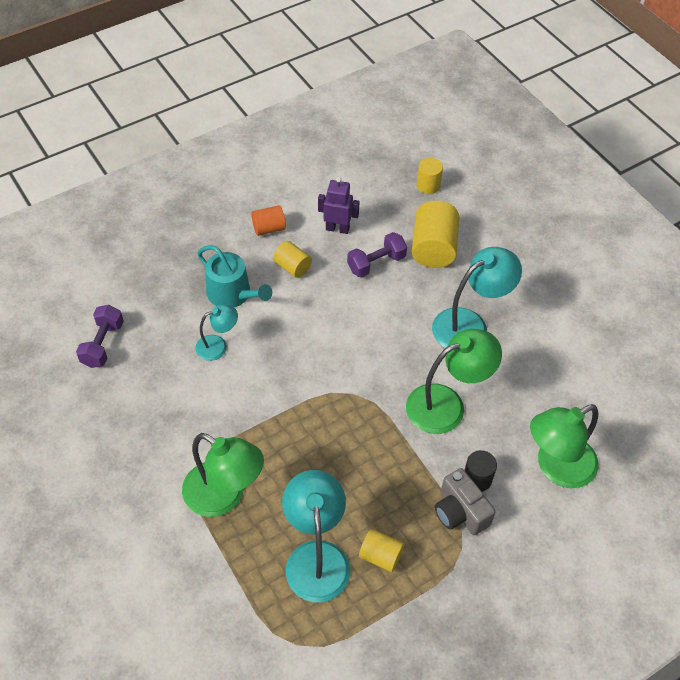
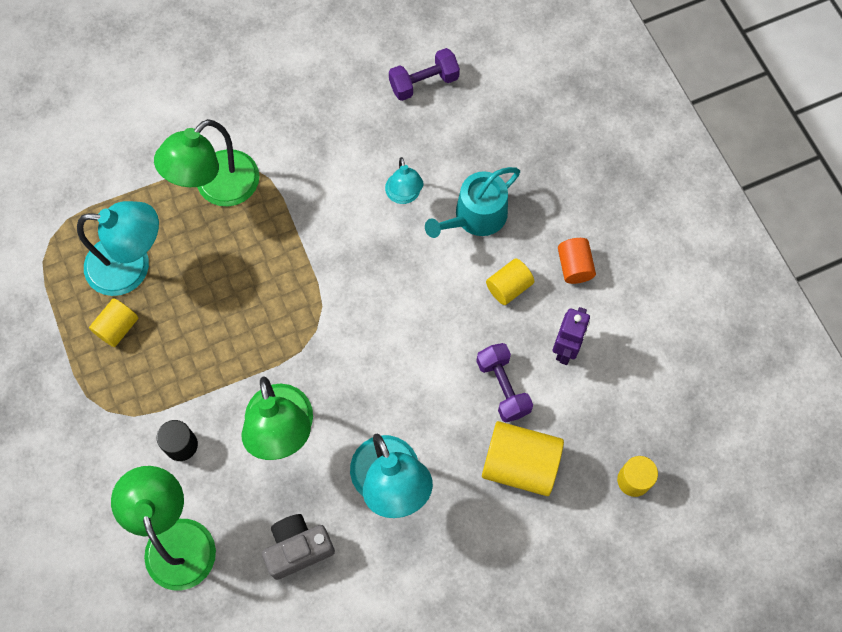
camera: 100 degrees right, 15 degrees up
(103, 344) = (424, 83): purple dumbbell -> purple dumbbell turned 45 degrees counterclockwise
(460, 512) = (146, 418): grey camera -> grey camera (298, 548)

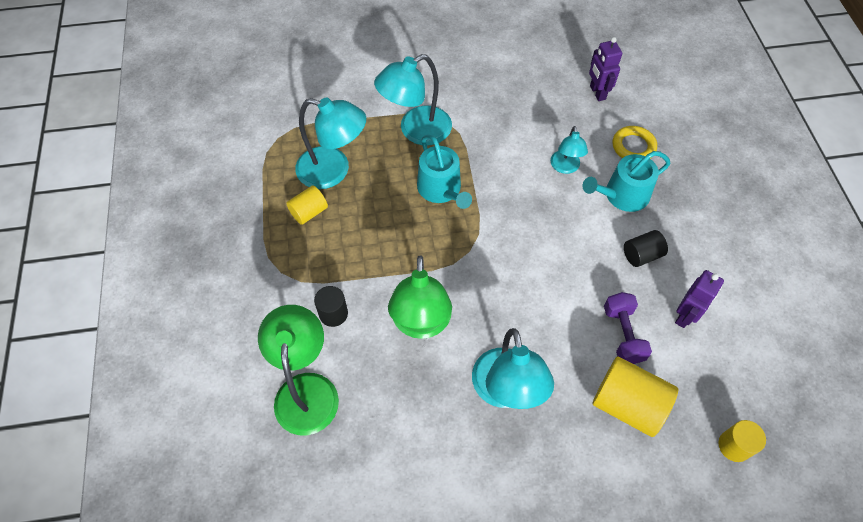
camera: 15 degrees right, 10 degrees down
(217, 188) = (416, 131): green lamp -> turquoise lamp
(266, 260) = (441, 189): none -> turquoise watering can
(298, 548) = (410, 426): grey camera -> none
(424, 83) = (597, 93): purple dumbbell -> purple robot
(478, 148) = (633, 146): none -> yellow ring
(509, 287) = (641, 255): yellow cylinder -> black cylinder
(574, 266) = (702, 252): orange cylinder -> none

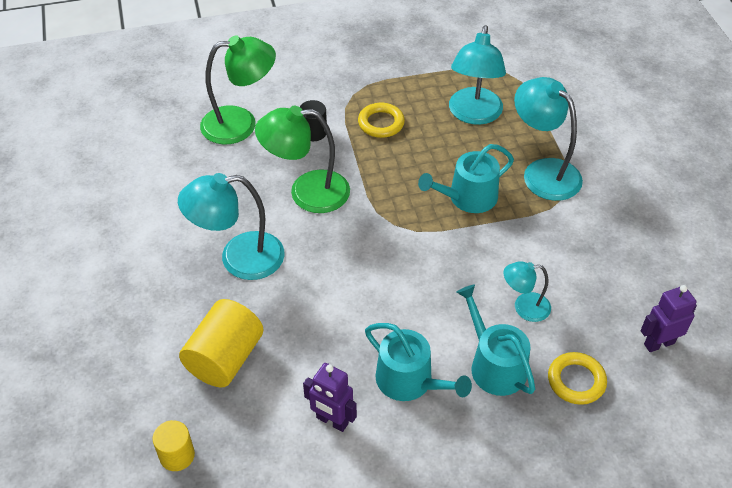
camera: 85 degrees right, 10 degrees down
(309, 212) = (421, 104): yellow cylinder -> none
(331, 250) = (381, 123): none -> yellow ring
(622, 334) = (305, 357): purple dumbbell -> none
(641, 255) = (410, 381): black cylinder -> turquoise watering can

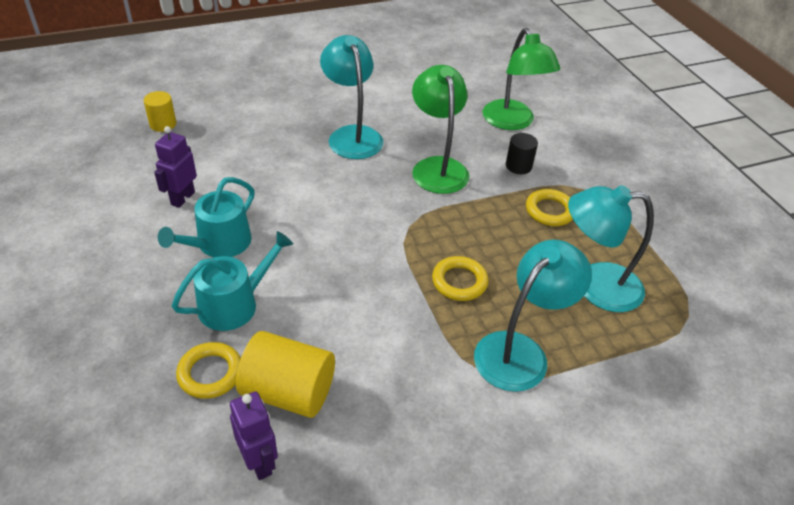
camera: 80 degrees right, 5 degrees down
(225, 358) = (248, 138): yellow cylinder -> yellow cylinder (288, 392)
(468, 198) = (459, 282): turquoise watering can -> yellow ring
(524, 307) = (309, 329): turquoise lamp -> none

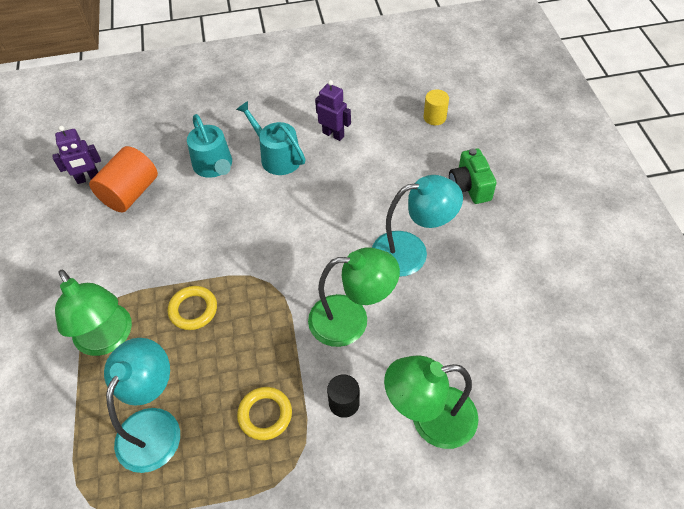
camera: 105 degrees right, 10 degrees up
(210, 373) = (160, 155): yellow ring -> none
(267, 102) = (469, 187): none -> green camera
(288, 392) = (130, 193): yellow cylinder -> orange cylinder
(520, 351) = (108, 339): turquoise lamp -> green lamp

